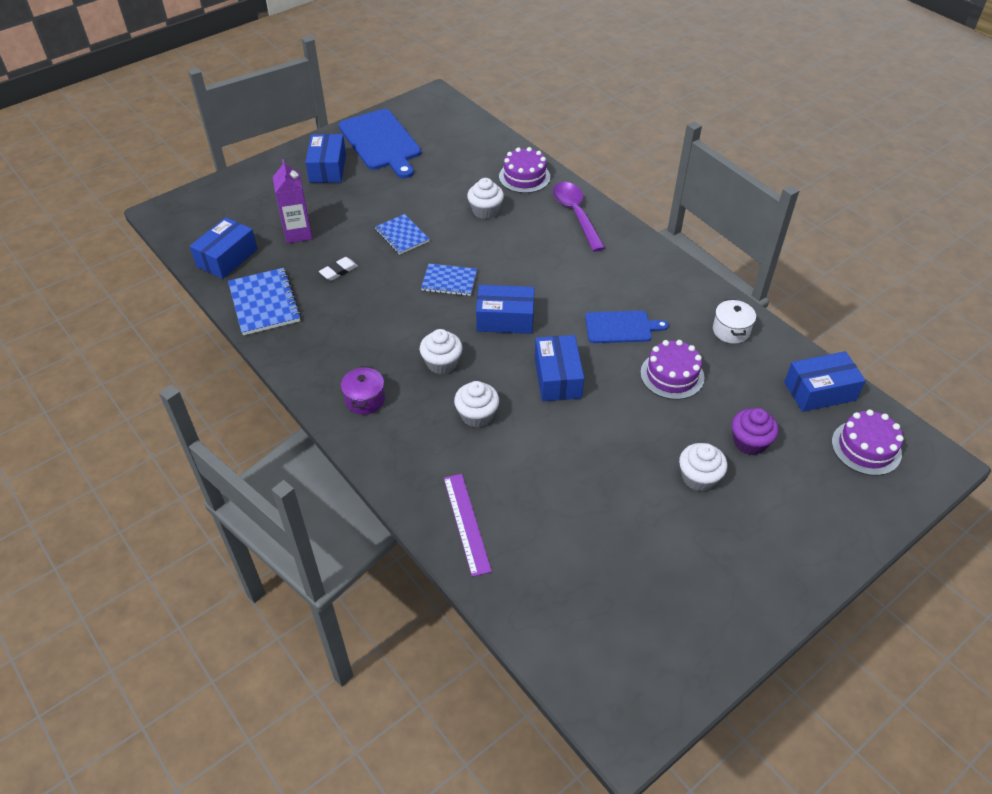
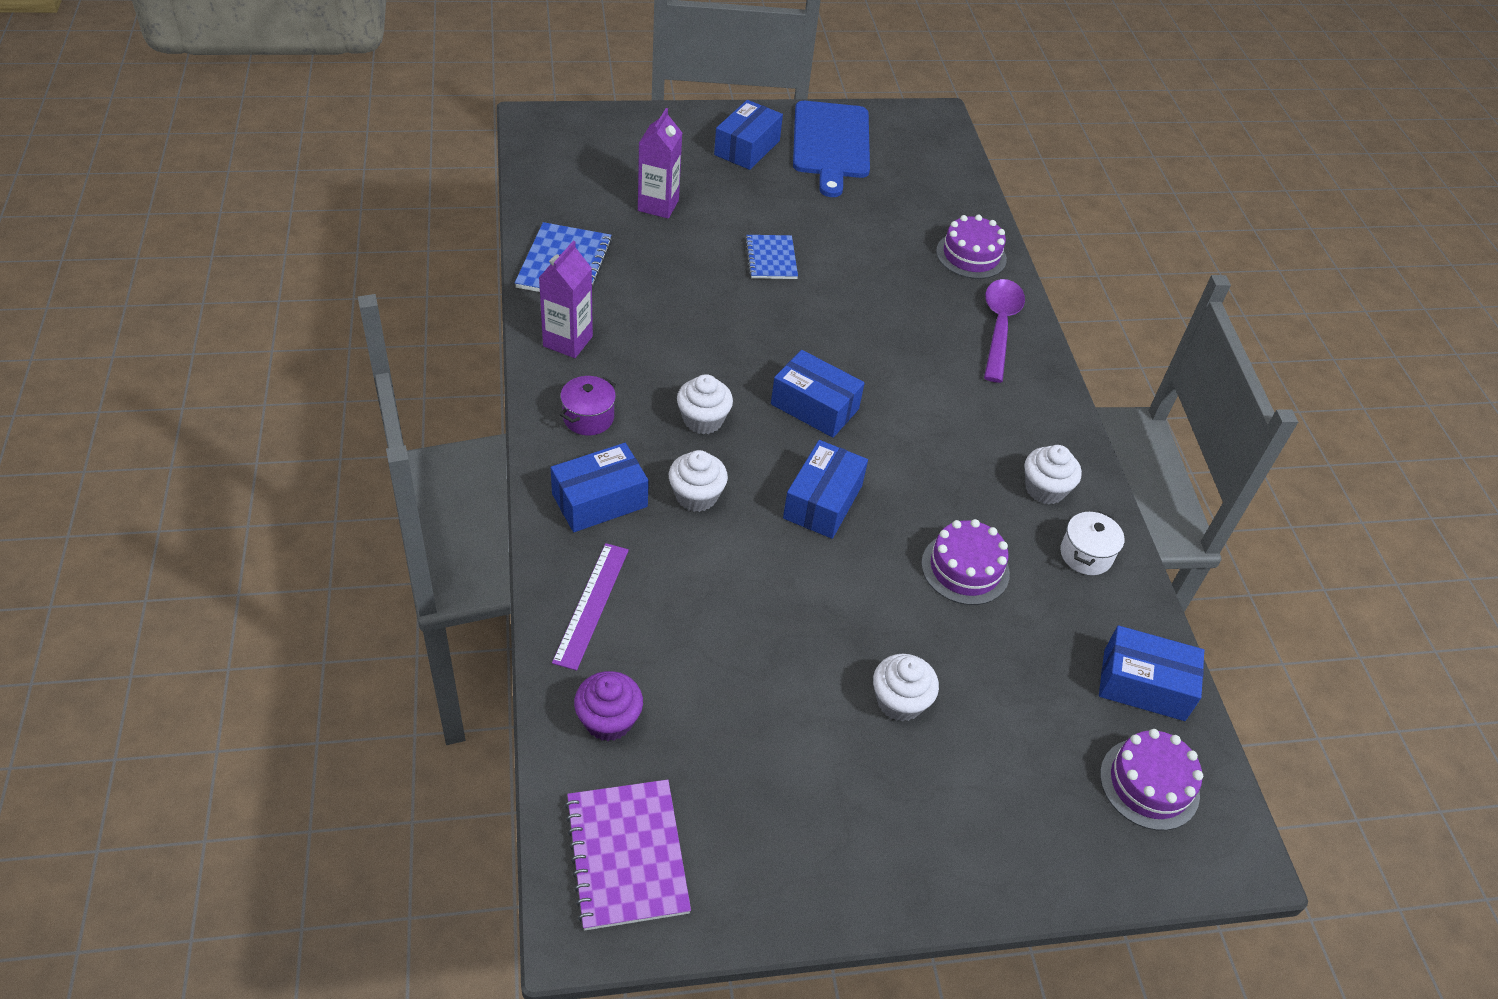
camera: 25 degrees right, 0 degrees up
(227, 258) = (563, 198): blue box -> blue box (599, 500)
(309, 355) = (568, 341): none -> purple carton
(339, 271) = (670, 266): white eraser -> none
(449, 281) = (784, 334): blue notebook -> none
(485, 211) = (891, 274): white cupcake -> white cupcake (1045, 489)
(617, 671) = (627, 855): none -> purple notebook
(621, 327) = (947, 483): blue cutting board -> none
(749, 442) = (998, 695): purple cupcake -> purple cupcake (608, 720)

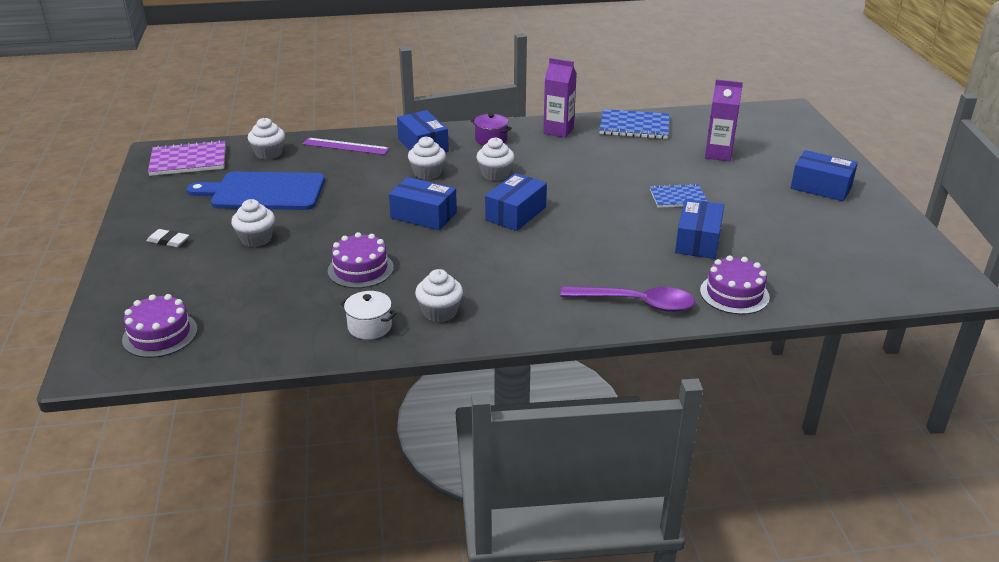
camera: 95 degrees right, 15 degrees down
(608, 720) = (269, 153): purple cupcake -> white cupcake
(831, 144) = (859, 225): blue cutting board -> blue cutting board (264, 192)
(915, 826) = (168, 241): none -> white eraser
(1144, 685) = (241, 342): blue box -> blue box (698, 241)

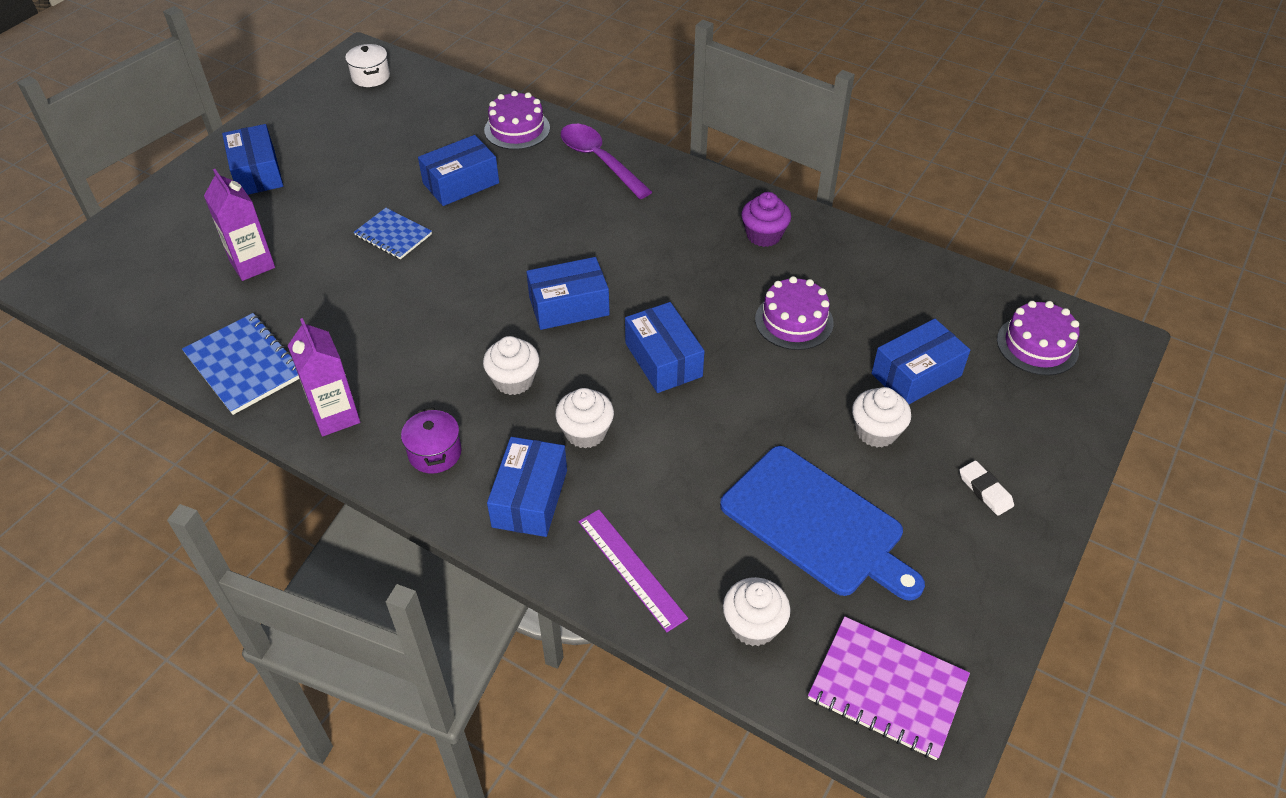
camera: 140 degrees left, 15 degrees up
(248, 277) = (916, 374): none -> blue box
(369, 327) = (836, 253): white pot -> white pot (371, 77)
(440, 312) = (764, 235): white cupcake -> purple cupcake

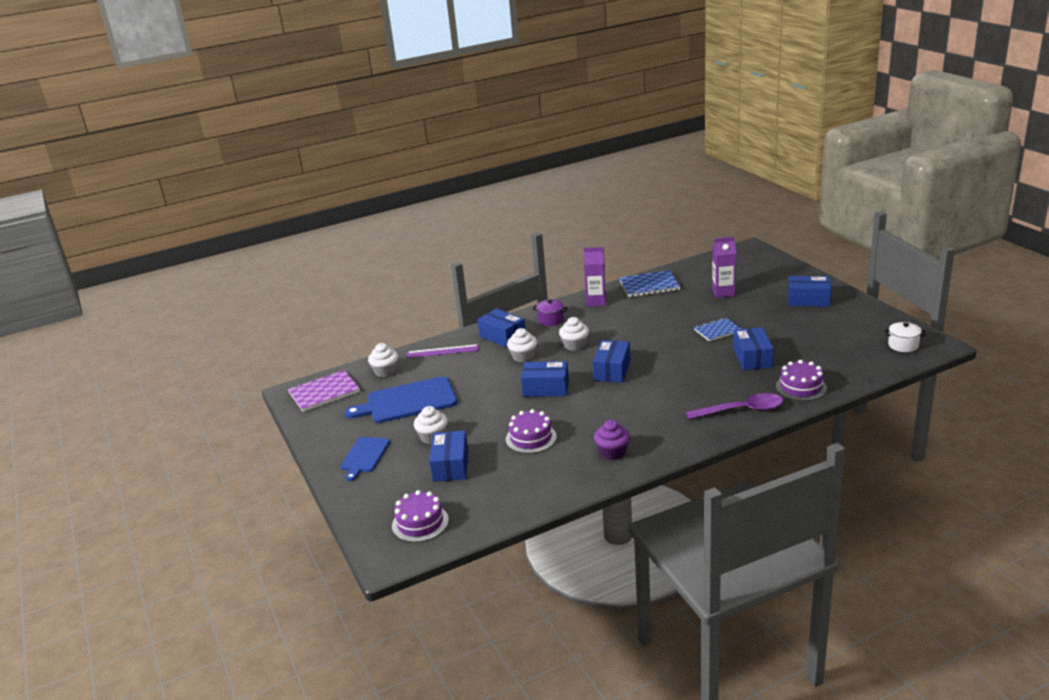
camera: 125 degrees right, 20 degrees down
(985, 490) = (364, 456): white eraser -> blue cutting board

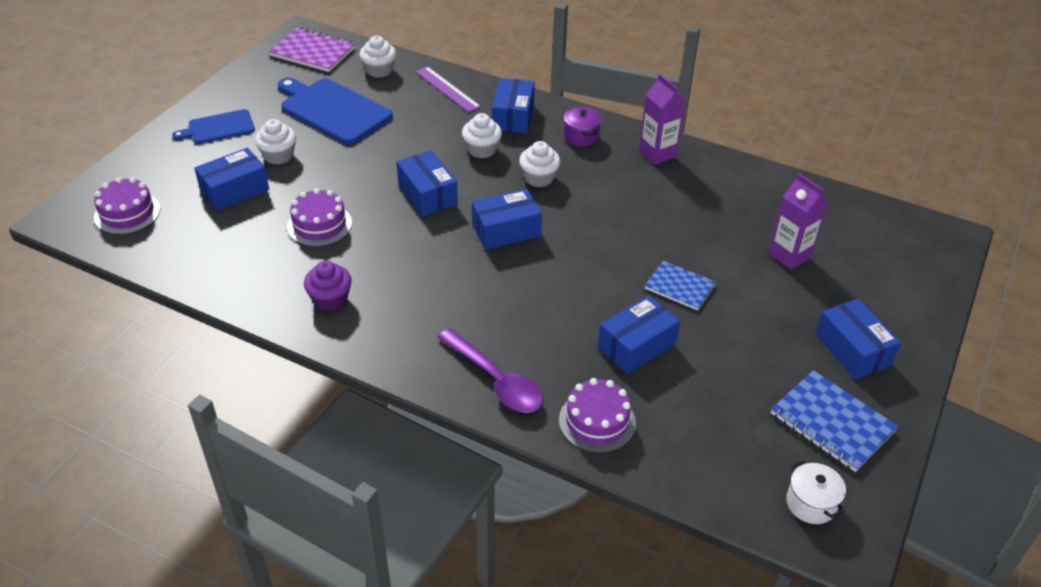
camera: 50 degrees right, 15 degrees up
(649, 285) = (742, 181): blue notebook -> blue notebook (832, 422)

